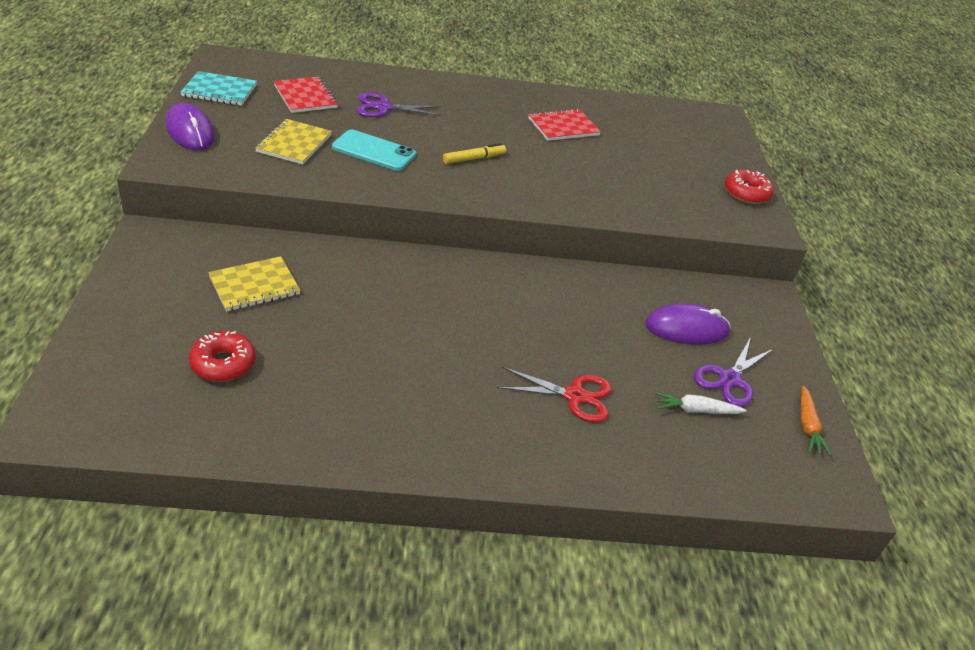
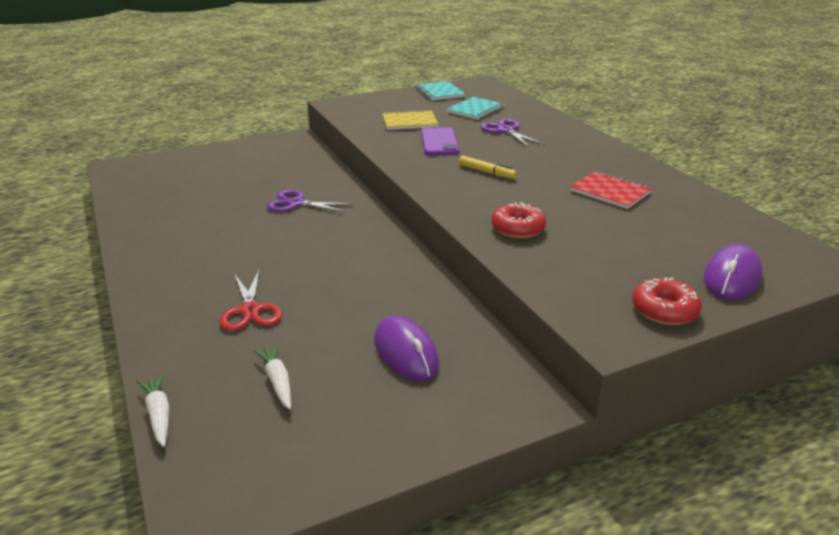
camera: 70 degrees right, 10 degrees down
(190, 131) = (380, 99): purple mouse -> purple mouse (731, 277)
(223, 364) = (193, 186): red donut -> red donut (518, 228)
(254, 286) = (276, 173): yellow notebook -> none
(305, 96) = (475, 110): red notebook -> turquoise notebook
(374, 151) = (439, 142): turquoise phone -> purple phone
(714, 495) = (158, 415): none -> white carrot
(729, 379) = (345, 396): purple scissors -> purple scissors (296, 203)
(808, 426) = (307, 471): orange carrot -> none

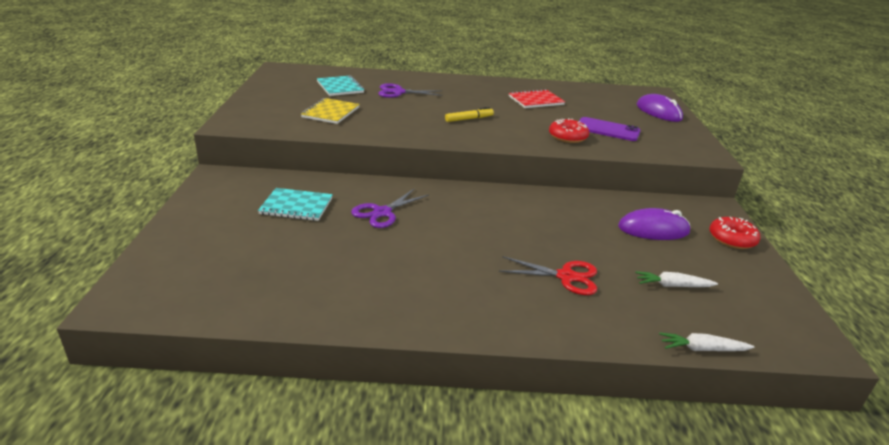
camera: 65 degrees left, 0 degrees up
(439, 92) = (276, 85): turquoise notebook -> turquoise notebook (296, 206)
(439, 142) = (391, 116): purple phone -> purple phone (607, 130)
(664, 310) = (686, 136): red donut -> red donut (732, 239)

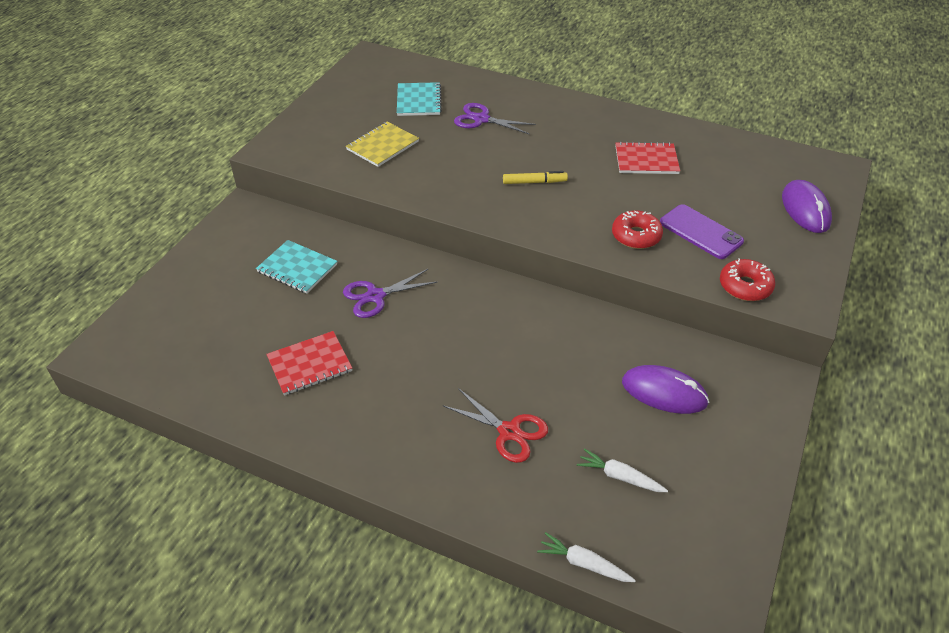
camera: 25 degrees right, 15 degrees up
(357, 268) = (309, 364): none -> red notebook
(732, 239) = (754, 432): red donut -> red donut (745, 286)

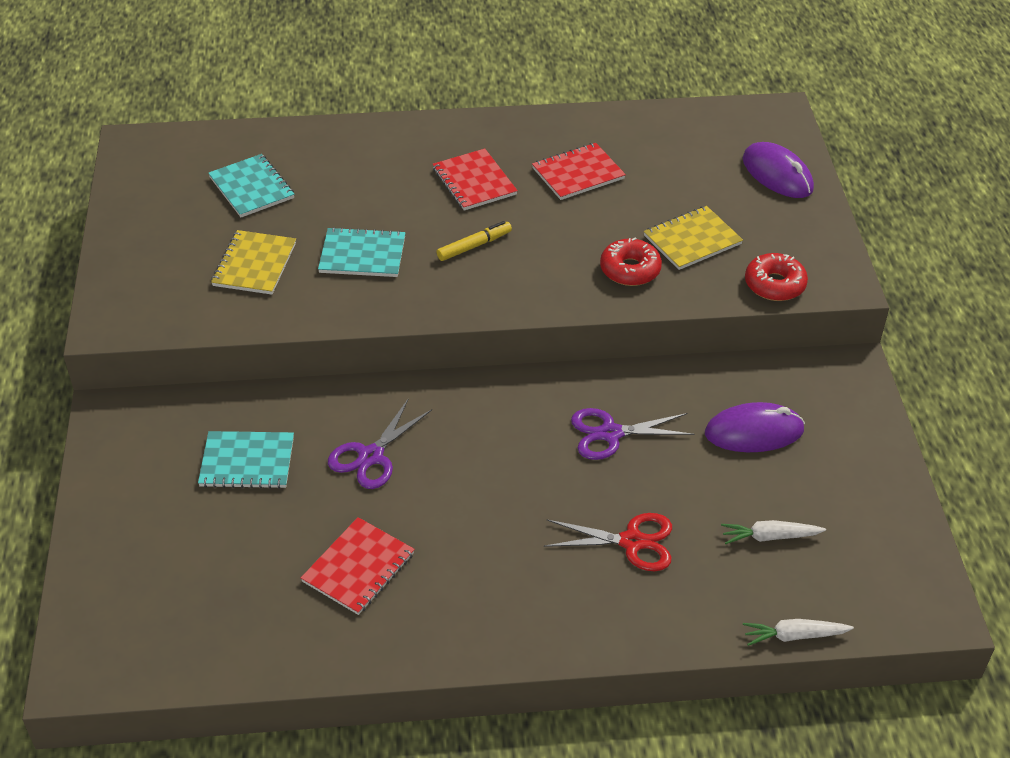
camera: 30 degrees left, 0 degrees up
(455, 163) = (362, 255): none -> turquoise notebook
(481, 119) = (350, 186): purple scissors -> purple scissors (610, 433)
(567, 142) = (474, 182): none -> red notebook
(700, 232) = (692, 240): purple phone -> yellow notebook

